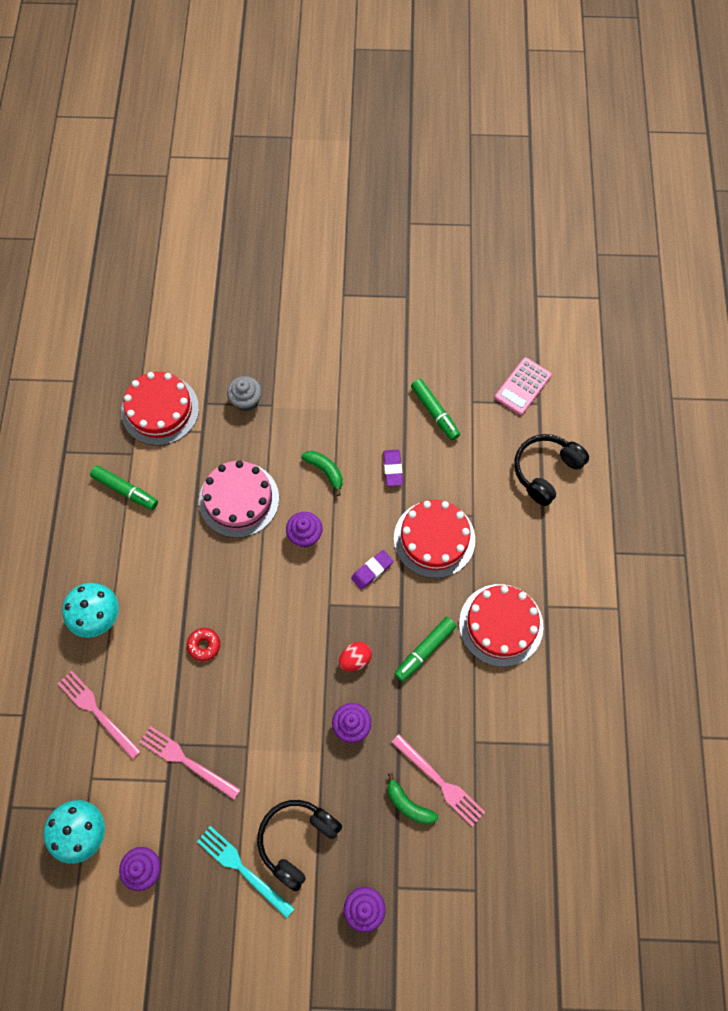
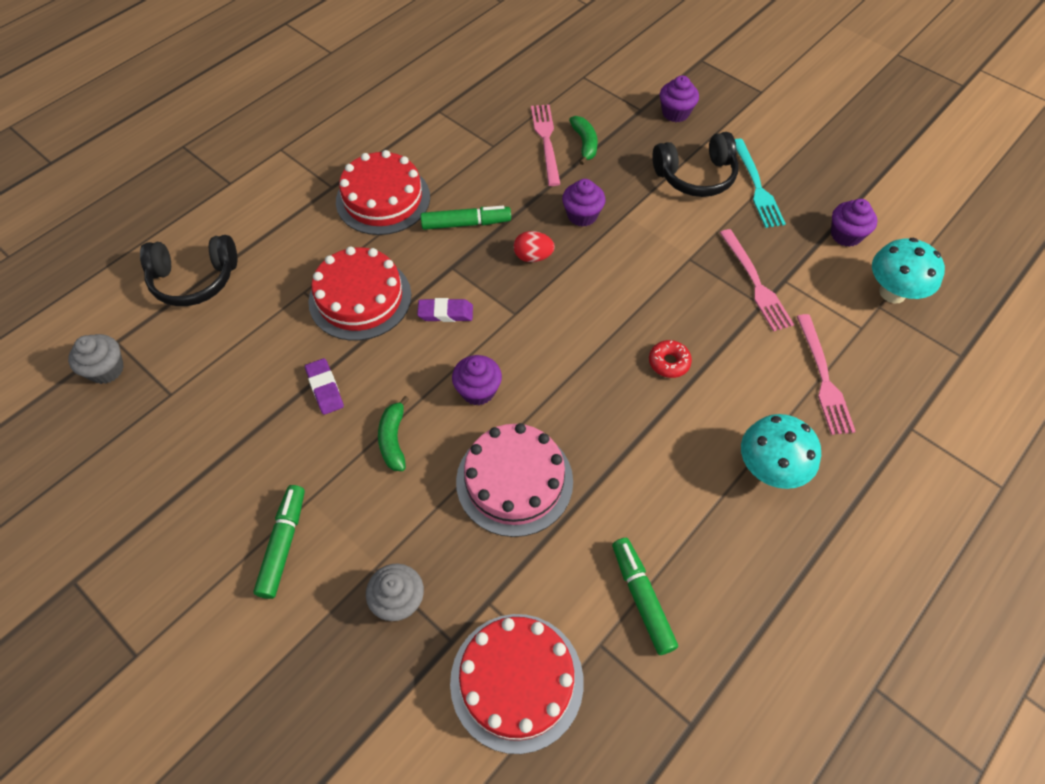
camera: 140 degrees left, 10 degrees down
(392, 469) = (325, 388): purple eraser -> purple eraser turned 60 degrees counterclockwise
(435, 412) = (218, 412): green marker -> green marker (283, 544)
(522, 386) = (106, 369): pink calculator -> grey cupcake

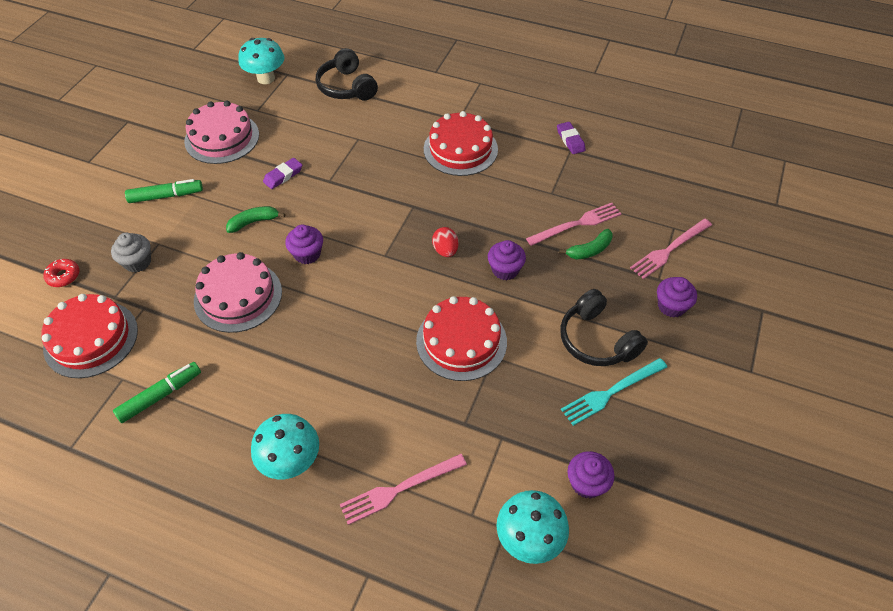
camera: 70 degrees right, 5 degrees down
(106, 369) = (266, 78): grey cupcake -> turquoise mushroom
(202, 450) = (222, 138): none -> pink cake
(360, 298) = (364, 167): red cake -> red cake (461, 341)
(445, 313) = (369, 216): purple eraser -> purple eraser (570, 140)
(466, 223) = (460, 201): green marker -> none
(669, 362) = (374, 366): red donut -> red donut (63, 276)
(755, 283) = (488, 413): pink fork -> pink fork (669, 249)

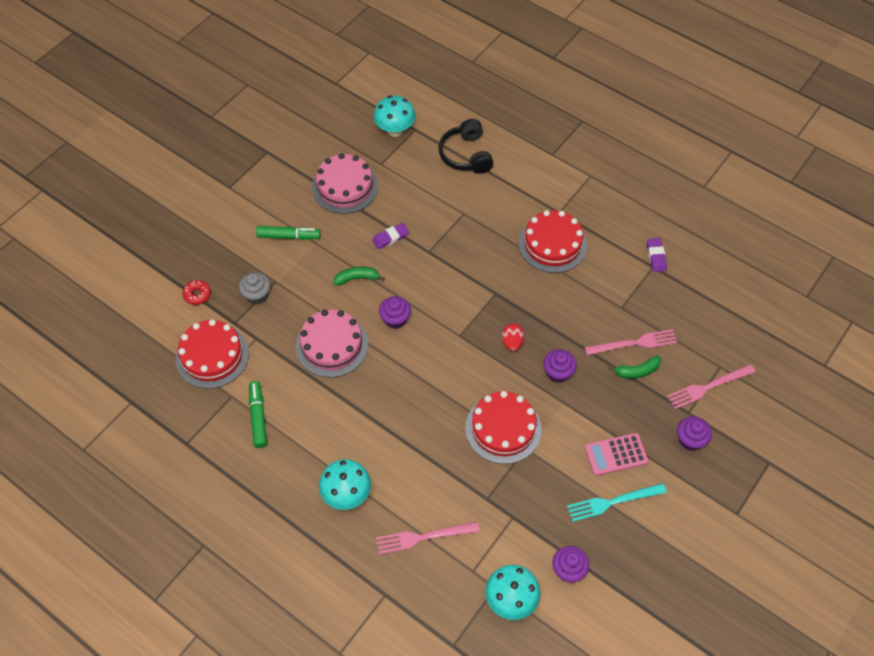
camera: 15 degrees right, 5 degrees up
(160, 396) = (258, 417): green marker -> green marker turned 75 degrees counterclockwise
(596, 340) = (615, 454): black headphones -> pink calculator

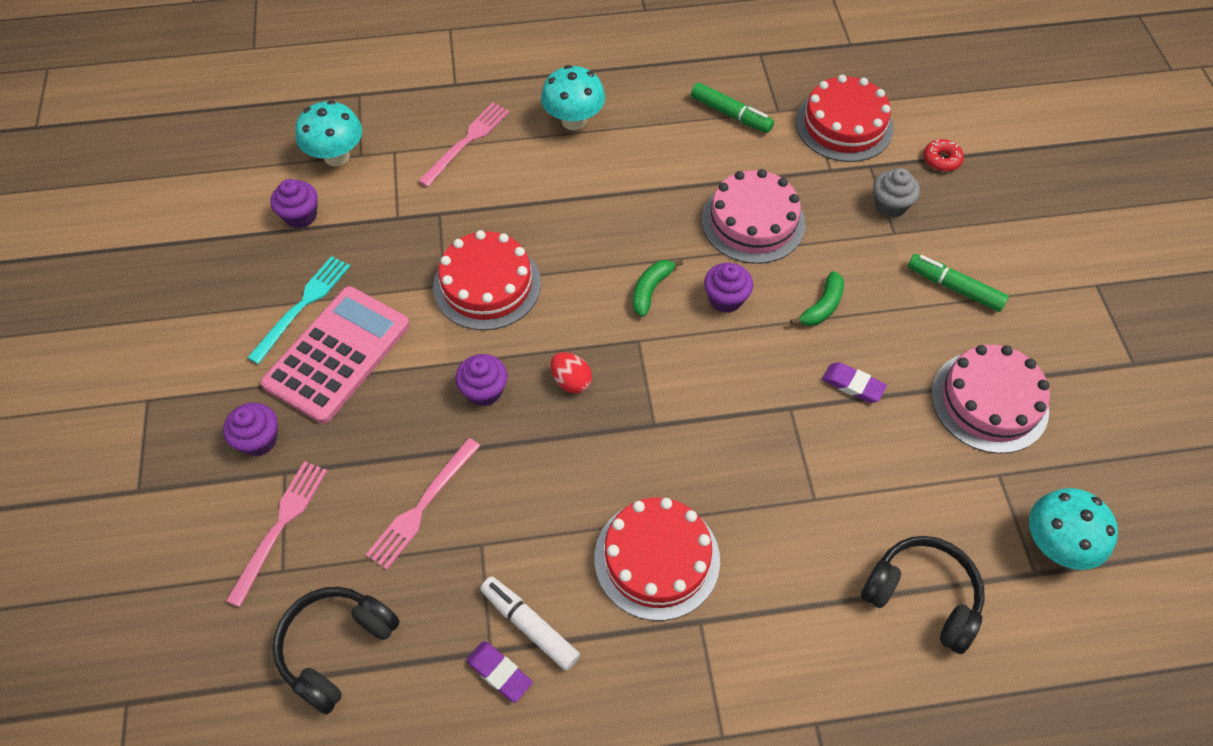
camera: 135 degrees right, 0 degrees up
(288, 236) = (954, 288): green marker -> green marker turned 75 degrees clockwise
(390, 238) = (852, 385): purple eraser -> purple eraser turned 75 degrees counterclockwise
(615, 454) = (338, 354): pink calculator -> pink calculator, size x1.67
(629, 262) = (530, 626): none -> white marker
(637, 371) = (389, 472): green banana -> green banana (651, 290)
(717, 316) = (336, 648): none -> black headphones

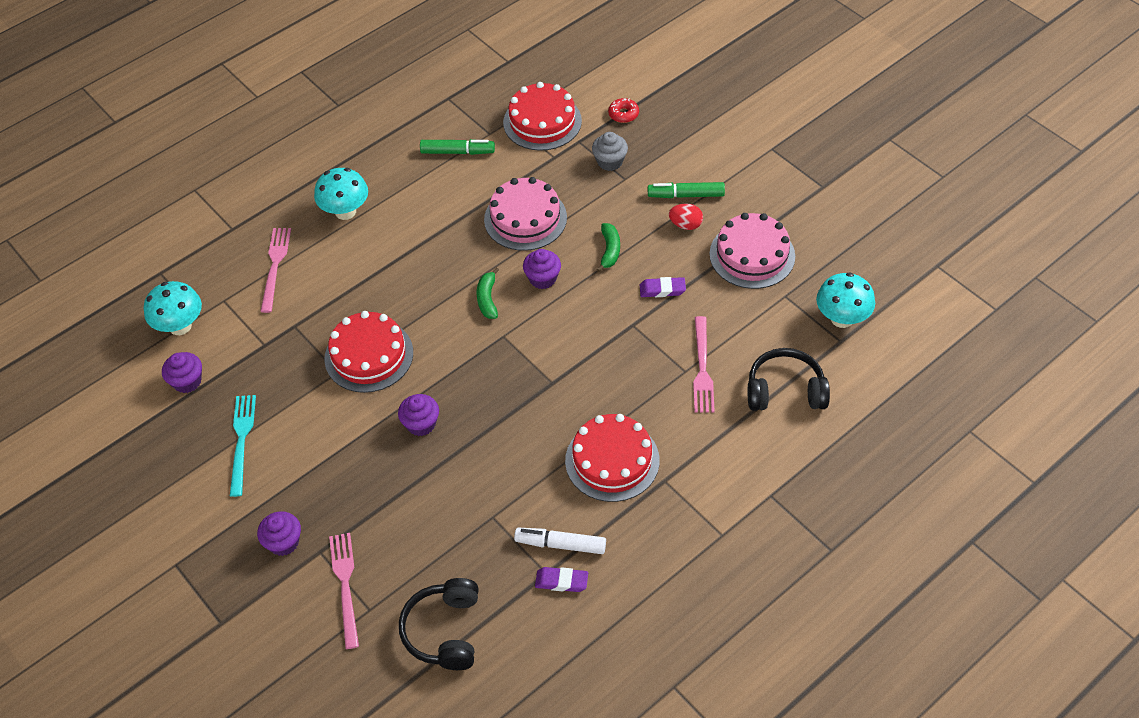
camera: 30 degrees left, 5 degrees down
(338, 354) = (296, 458): pink calculator -> none
(422, 506) = (434, 517): pink fork -> pink fork (702, 368)
(571, 381) = (477, 386): red egg -> red egg (685, 225)

